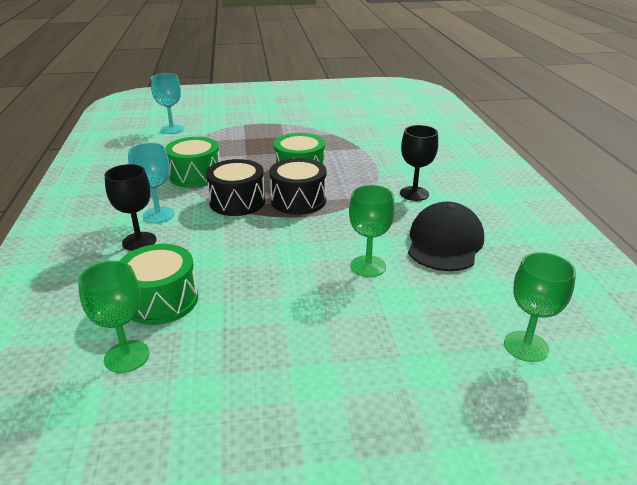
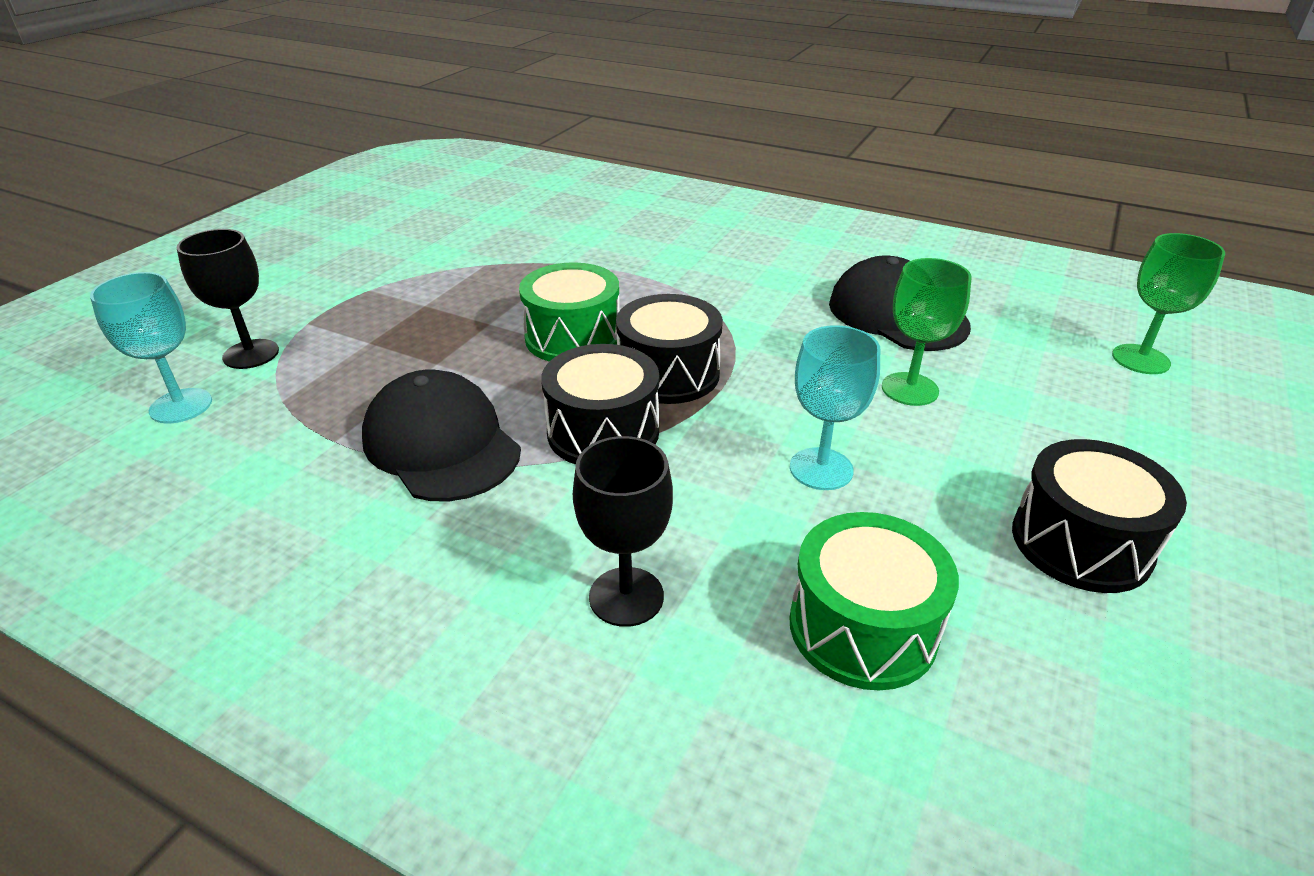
camera: 55 degrees left, 5 degrees up
(127, 356) = (1015, 725): green goblet -> none
(158, 215) = (547, 540): turquoise goblet -> turquoise goblet (821, 469)
(195, 175) = (441, 444): green drum -> black cap
(280, 354) = (1081, 542): none -> black drum
(414, 193) = (753, 283): black goblet -> black goblet (251, 354)

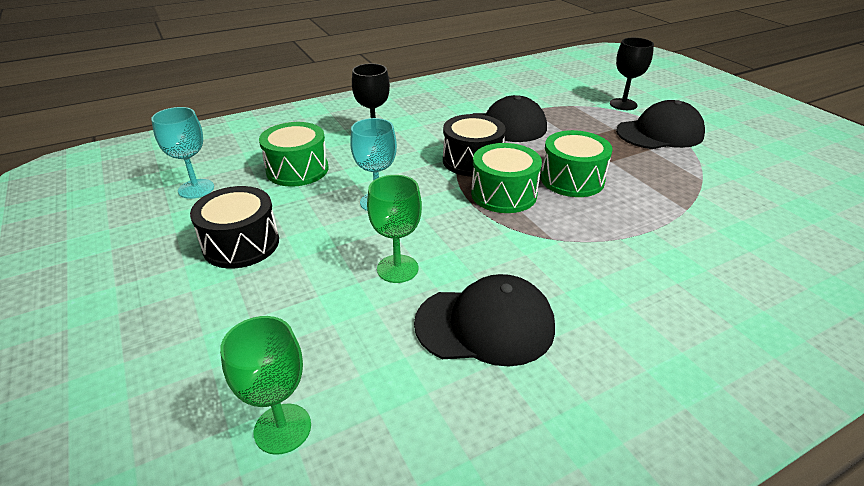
camera: 125 degrees right, 0 degrees up
(181, 406) = (587, 89): turquoise goblet -> turquoise goblet (196, 189)
(360, 306) = (660, 133): none -> black cap
(668, 374) = (503, 194): black drum -> green drum

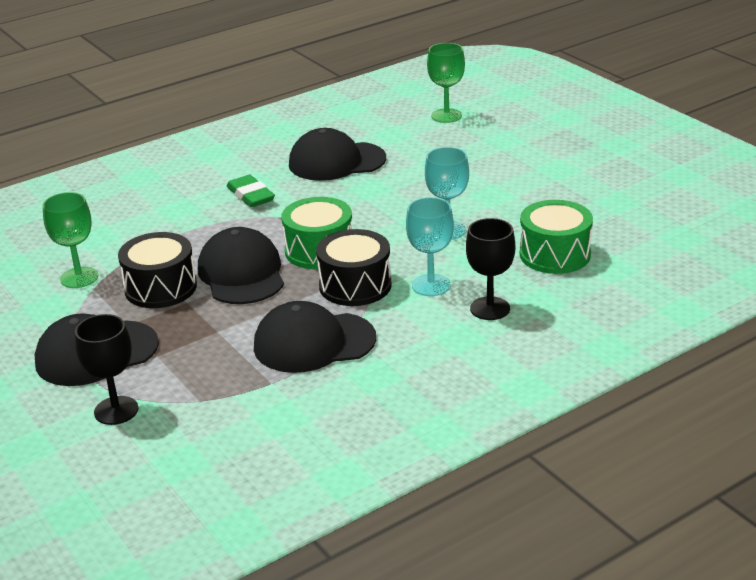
camera: 175 degrees right, 5 degrees down
(196, 189) = (644, 224): turquoise goblet -> turquoise goblet (431, 285)
(241, 244) = (550, 187): black drum -> black drum (160, 288)
(397, 269) = (408, 184): green goblet -> green goblet (79, 277)
(572, 179) = (241, 273): green drum -> black cap
(592, 274) = (250, 195): none -> green eraser

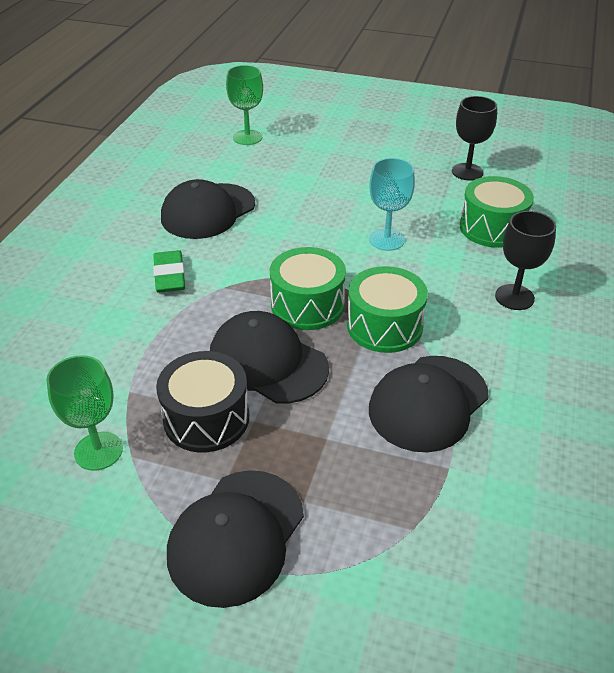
camera: 40 degrees left, 10 degrees up
(116, 410) = (348, 596): black goblet -> black goblet (467, 172)
(250, 195) = (169, 275): green eraser -> green eraser turned 60 degrees clockwise
(355, 285) = (384, 326): black drum -> green drum
(431, 285) = (443, 297): turquoise goblet -> none

